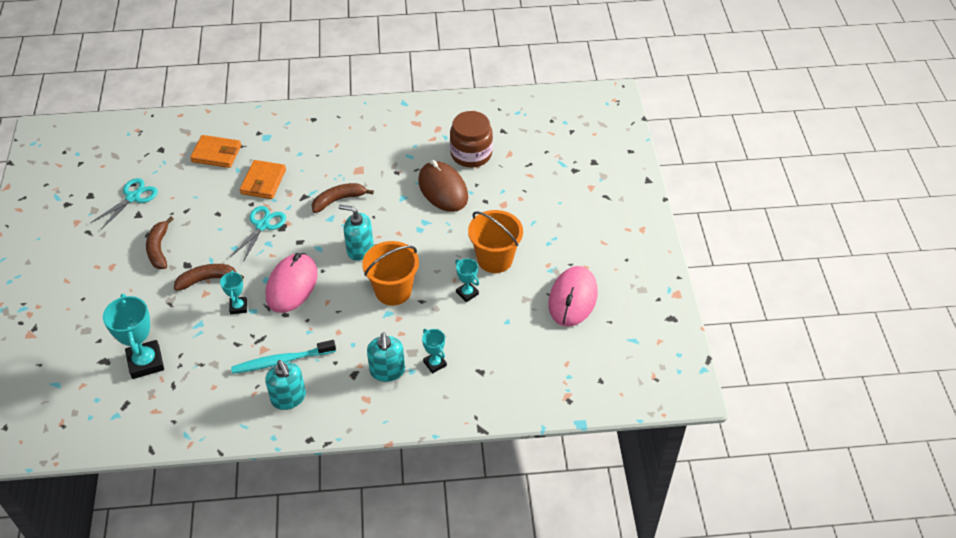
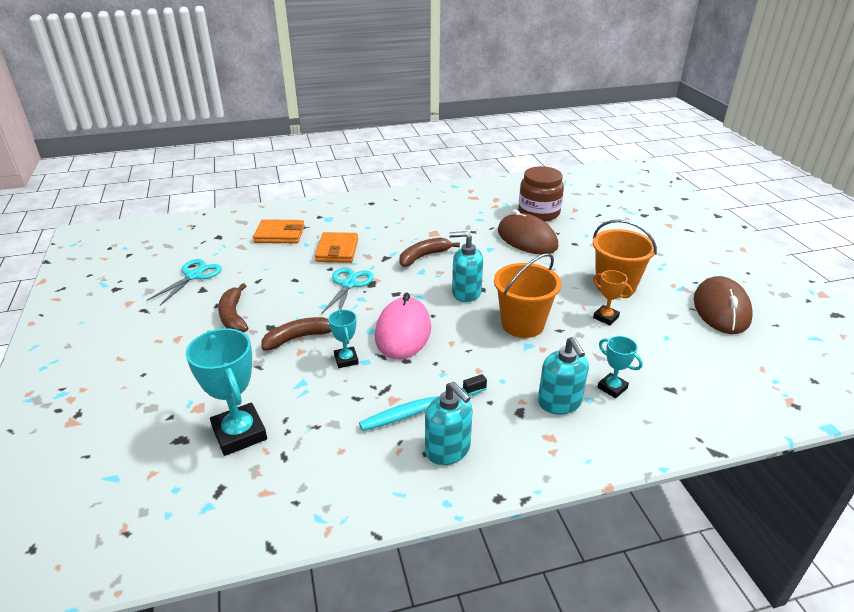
camera: 10 degrees left, 15 degrees down
(467, 293) = (605, 317): turquoise trophy -> orange trophy
(572, 298) = (721, 309): pink mouse -> brown mouse

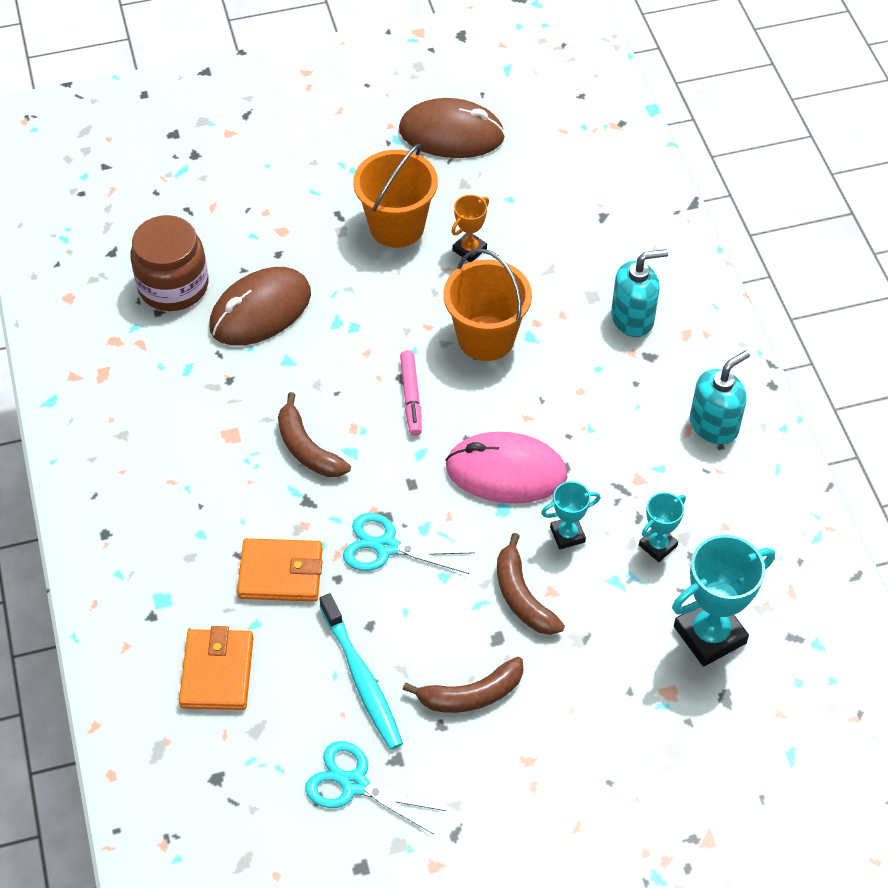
camera: 90 degrees left, 20 degrees up
(422, 409) = (653, 449): turquoise toothbrush -> turquoise toothbrush (361, 678)
(466, 293) = (411, 397): turquoise soap dispenser -> pink marker
(612, 388) = (604, 267): turquoise trophy -> turquoise trophy (658, 545)

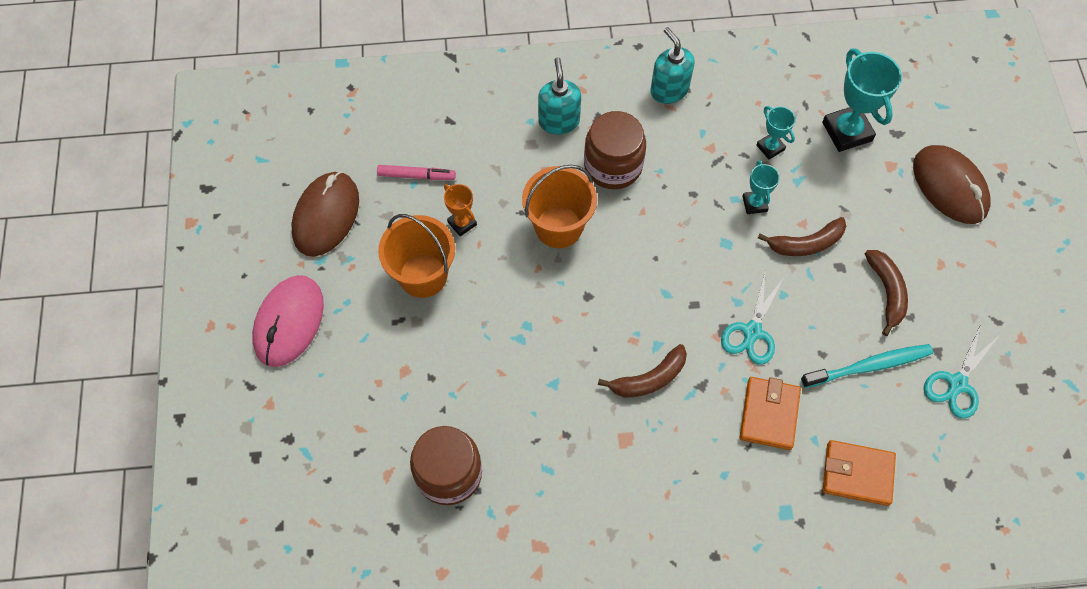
camera: 80 degrees left, 10 degrees up
(260, 310) = (494, 400): brown mouse -> brown mouse (949, 186)
(411, 397) = (608, 291): pink marker -> pink marker (416, 176)
(506, 472) = (692, 235): pink mouse -> pink mouse (289, 322)
(584, 380) = (613, 165): none -> brown jar

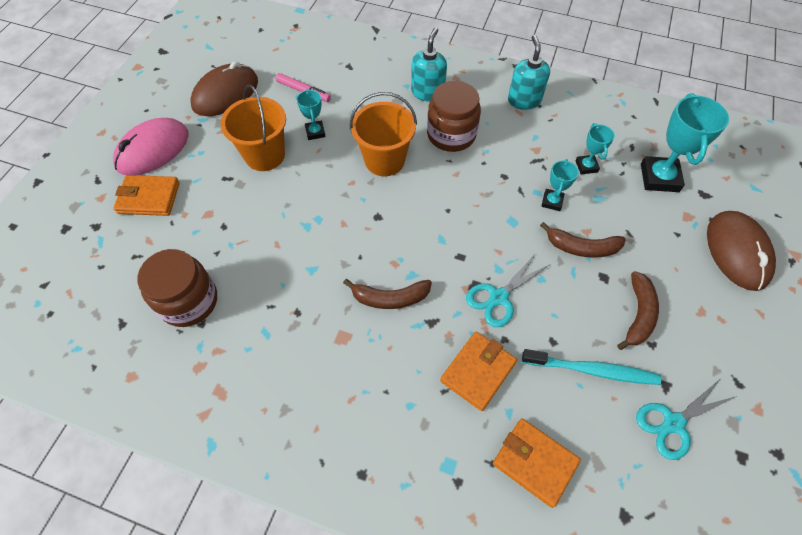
camera: 25 degrees right, 5 degrees down
(325, 381) = (149, 198): none -> orange wallet
(462, 223) = (315, 132): orange trophy -> turquoise trophy

